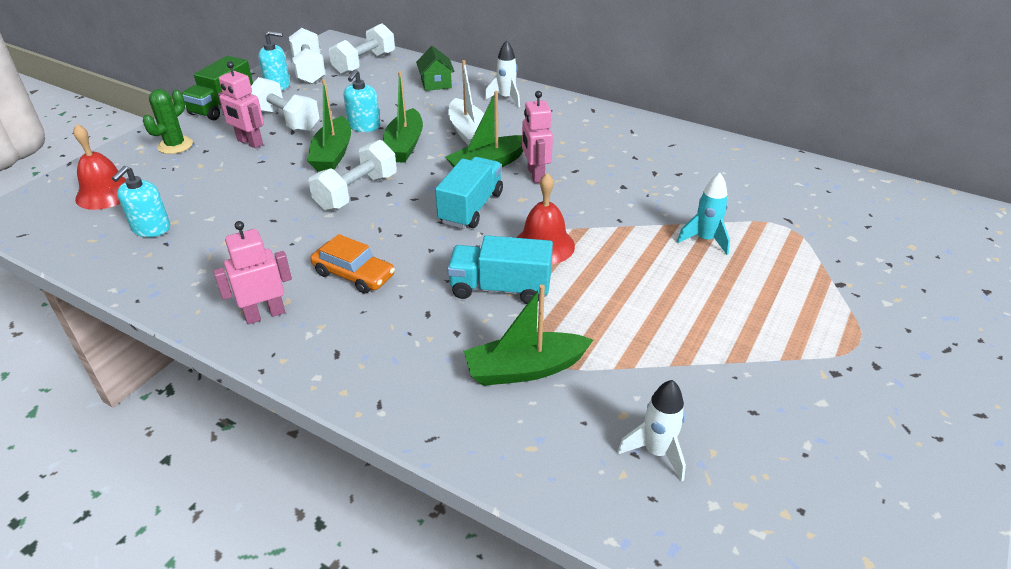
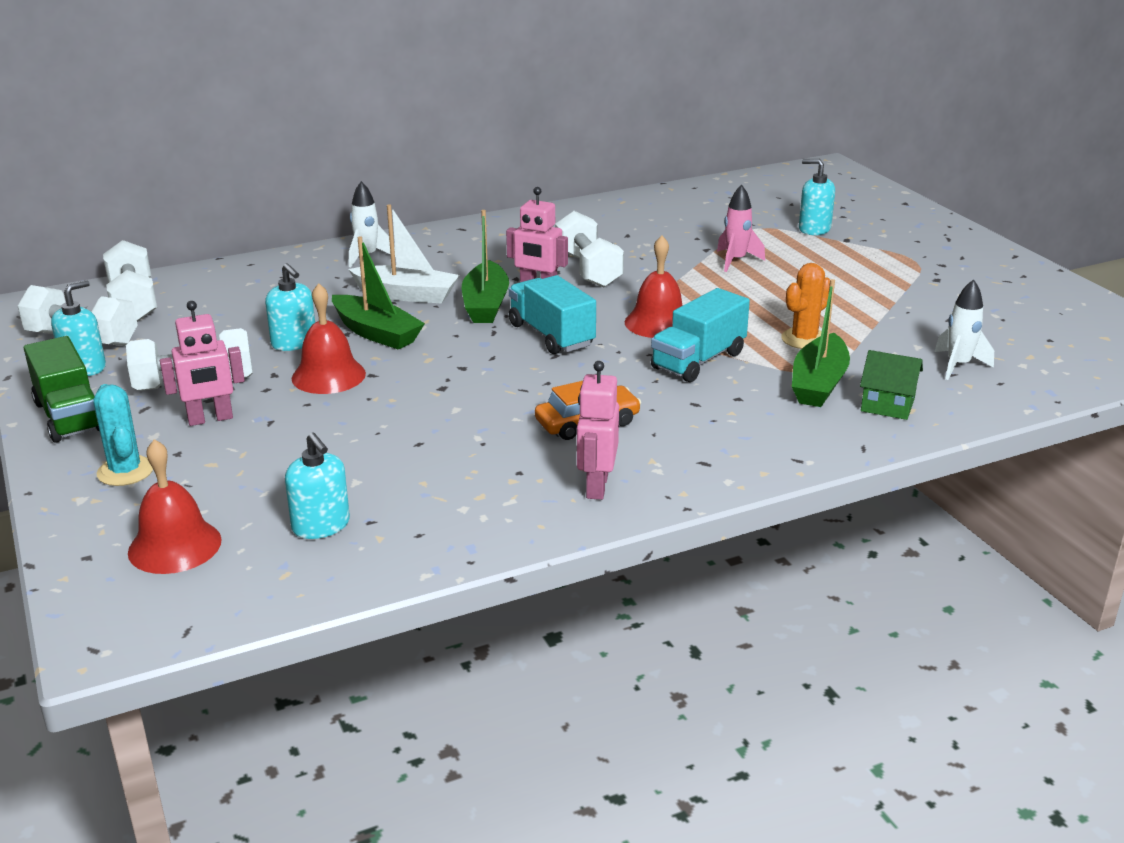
camera: 55 degrees left, 10 degrees down
(175, 145) = (125, 471): green cactus -> turquoise cactus
(333, 154) = (328, 376): green boat -> red bell
(356, 192) = (433, 383): white dumbbell -> white dumbbell (588, 270)
(436, 83) = (266, 279): green house -> green house (887, 405)
(600, 331) = (804, 339): none -> orange cactus
(705, 240) = (736, 261): turquoise rocket -> pink rocket
(833, 257) = (814, 229): none -> turquoise soap dispenser

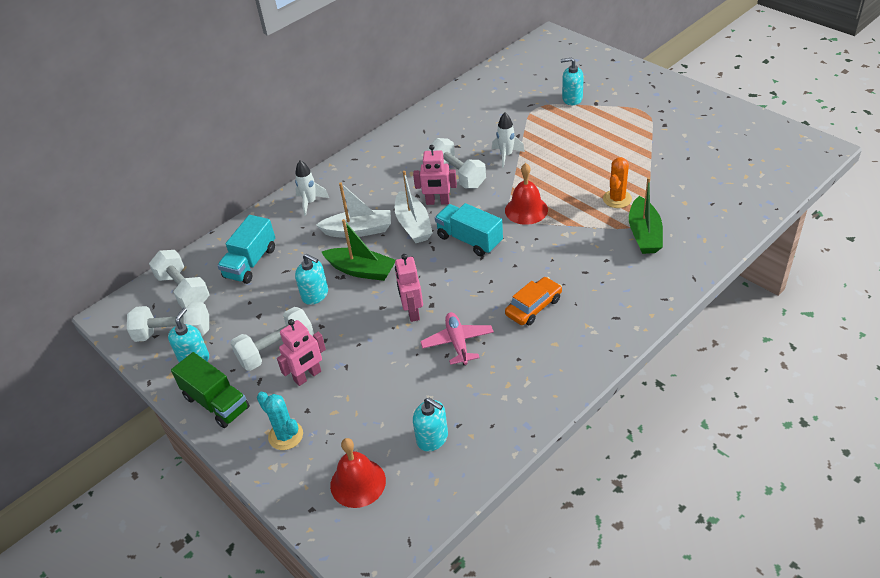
camera: 15 degrees left, 15 degrees up
(328, 376) = (356, 316): red bell -> none
(445, 434) = (457, 342): none -> pink plane
(485, 304) = (413, 225): green boat -> white boat
(596, 486) = (568, 355): pink robot -> pink robot (412, 312)
(698, 360) = (567, 235): turquoise truck -> turquoise truck (250, 263)
(736, 261) = (541, 141): pink rocket -> none
(887, 405) = (690, 239): green house -> none
(958, 365) = (711, 196): white rocket -> white rocket (506, 156)

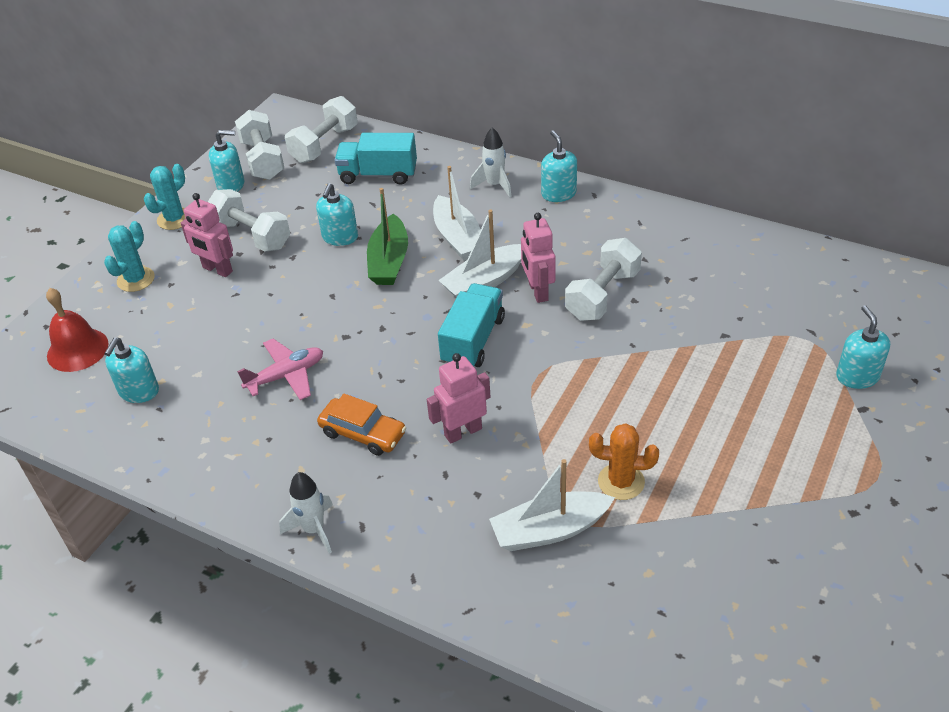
camera: 70 degrees right, 0 degrees up
(216, 403) = (174, 219): green truck -> turquoise cactus
(342, 174) = (558, 194): none -> turquoise soap dispenser
(412, 312) = (330, 323): pink robot -> pink robot (463, 432)
(506, 156) = (669, 334): white rocket -> white rocket (314, 529)
(526, 210) = (555, 383): red bell -> none
(644, 234) = (550, 530): green boat -> white boat

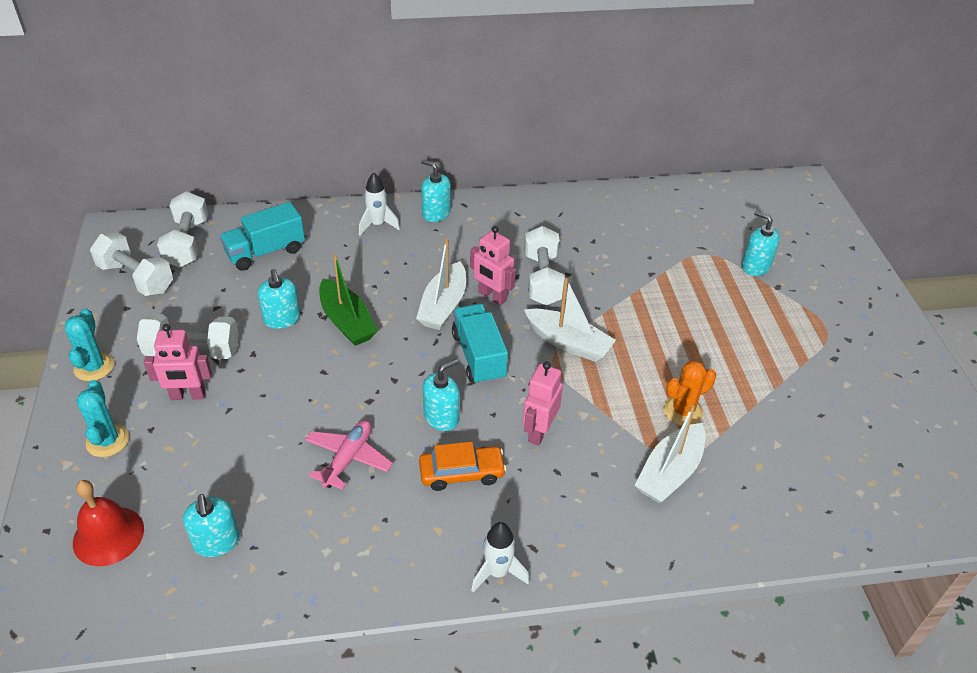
camera: 40 degrees left, 0 degrees up
(231, 185) = (125, 313): turquoise soap dispenser -> turquoise soap dispenser (441, 417)
(458, 238) = (388, 279): white boat -> white boat (568, 343)

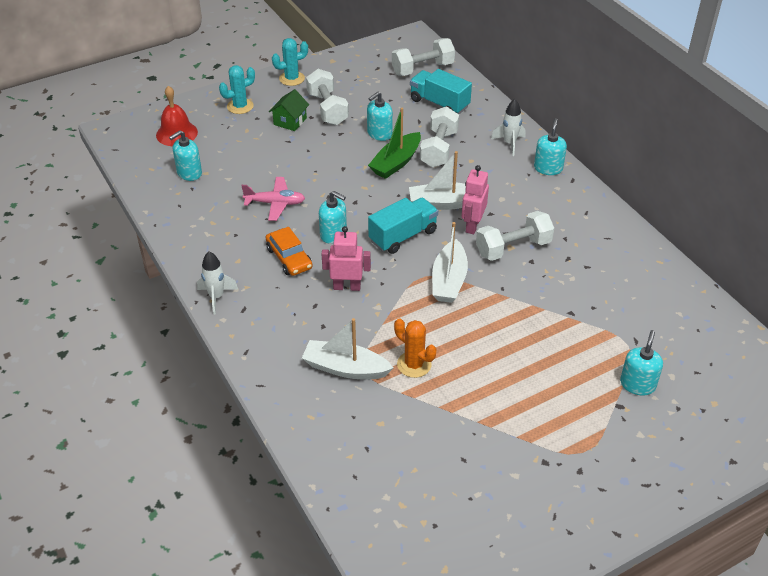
camera: 70 degrees right, 0 degrees up
(136, 278) = (375, 63): white dumbbell -> white dumbbell (439, 149)
(188, 395) = (290, 121): pink robot -> green house

